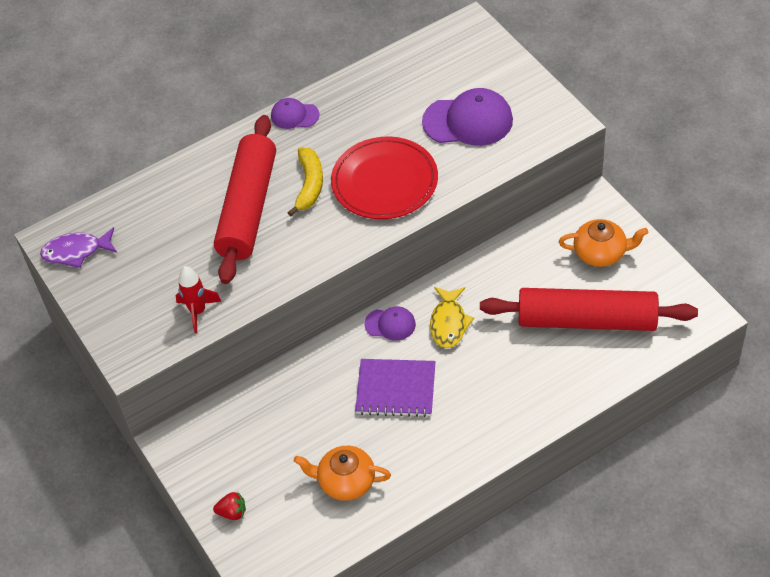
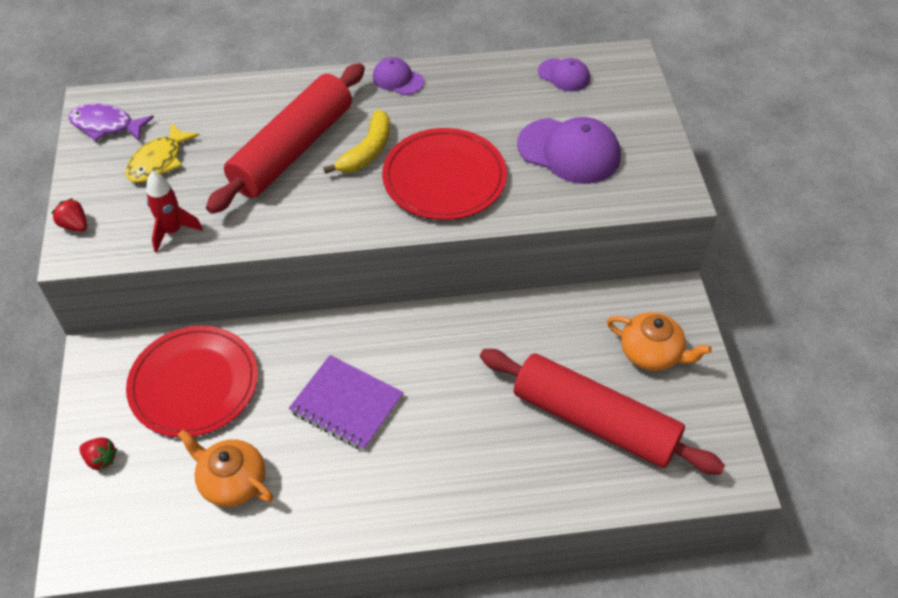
camera: 20 degrees right, 0 degrees up
(114, 340) = (75, 225): none -> red strawberry
(266, 427) = (194, 384): none -> red plate
(390, 324) = (384, 332): purple cap -> purple cap (564, 75)
(449, 323) = (445, 357): yellow fish -> yellow fish (159, 161)

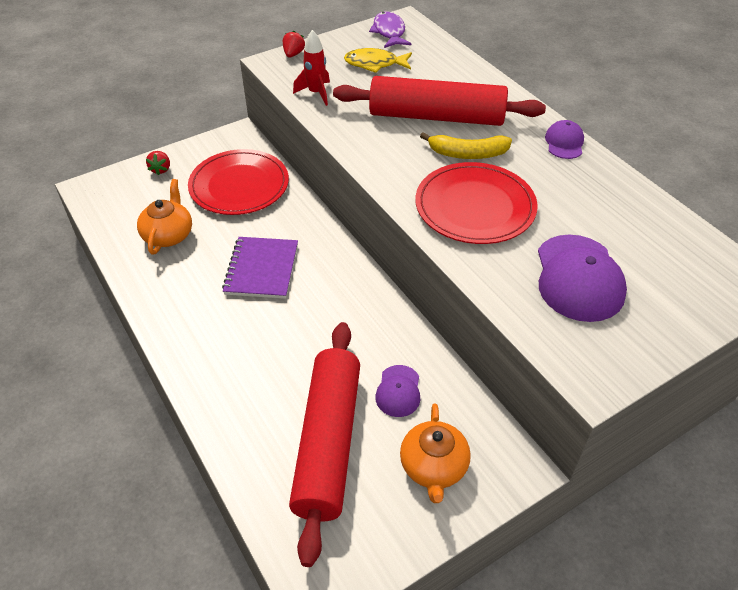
camera: 65 degrees right, 5 degrees down
(564, 75) = (677, 243): purple cap -> purple cap (398, 391)

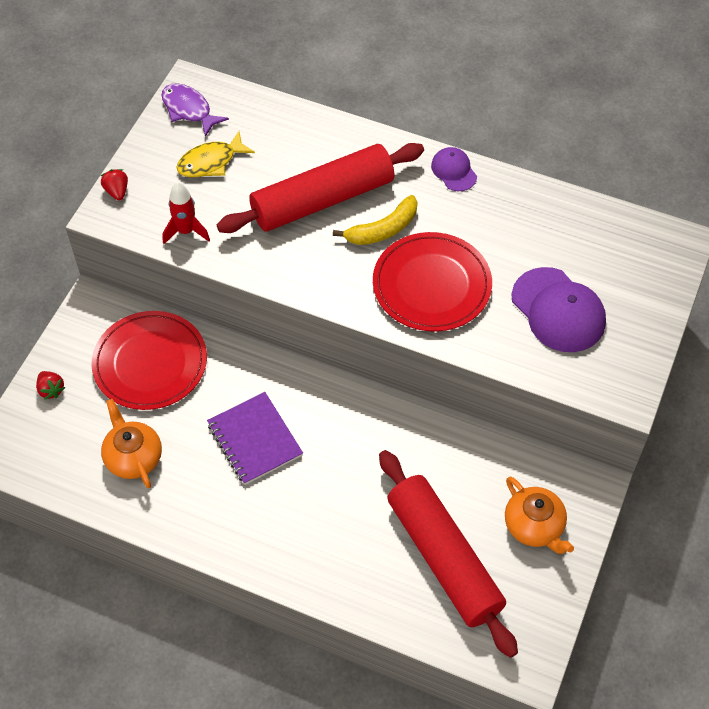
camera: 35 degrees left, 10 degrees up
(398, 391) = (462, 481): purple cap -> none

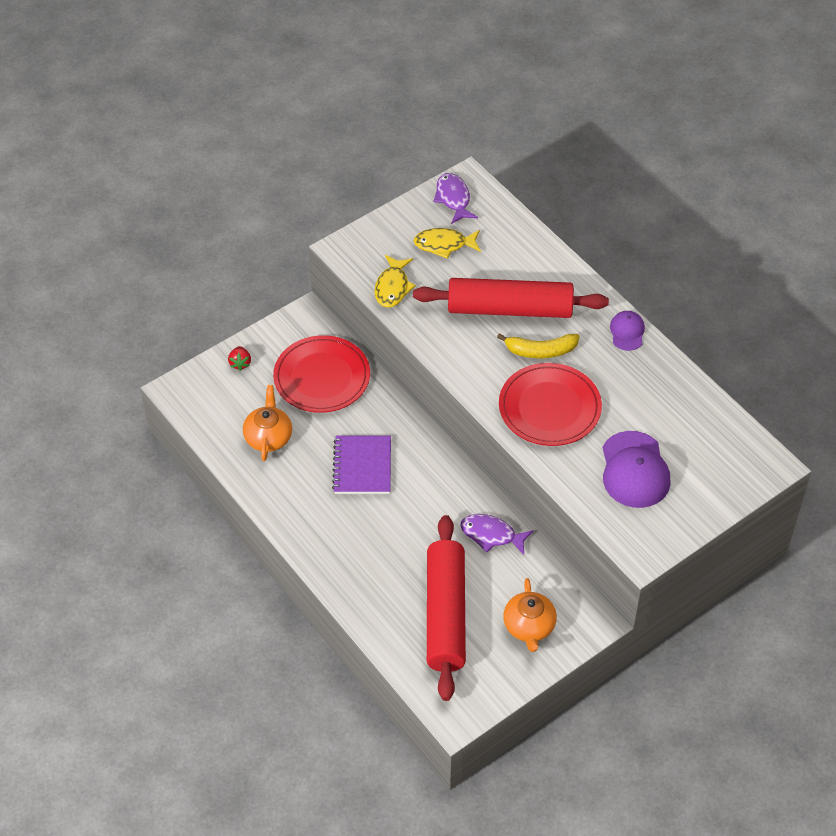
camera: 30 degrees right, 5 degrees down
(117, 191) = (361, 236): red strawberry -> none
(186, 231) = (392, 287): red rocket -> yellow fish
(433, 447) = (491, 535): none -> purple fish

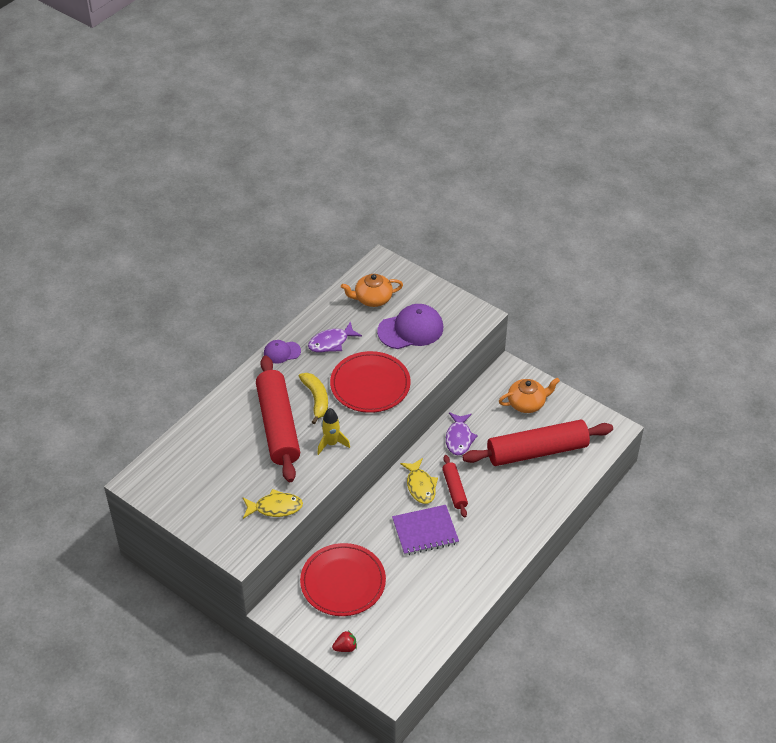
camera: 105 degrees left, 5 degrees down
(268, 437) = (417, 604): orange teapot -> orange teapot (372, 299)
(413, 510) = (454, 489): none -> red rolling pin
(444, 244) = (217, 482): yellow fish -> yellow fish (420, 486)
(453, 198) = (160, 487): purple fish -> purple fish (331, 342)
(467, 352) = (331, 443): none -> yellow rocket

